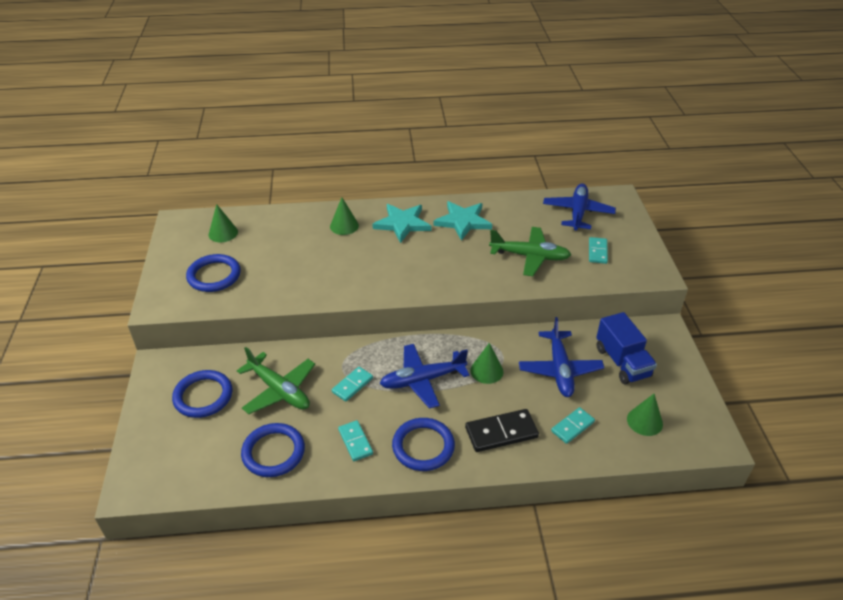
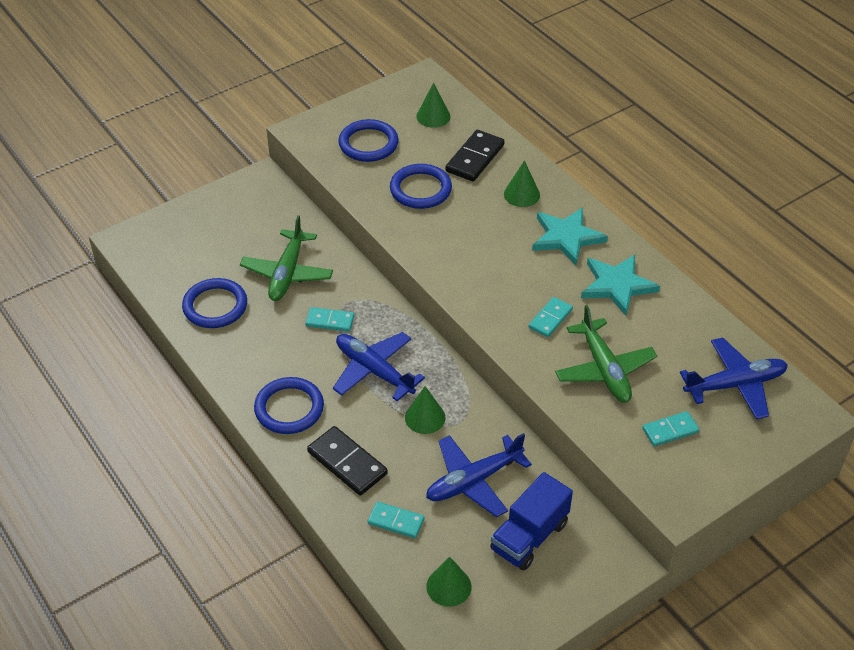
camera: 60 degrees right, 5 degrees up
(203, 396) = (246, 227): blue ring -> blue ring (420, 189)
(287, 231) = (475, 158): none -> black domino
(355, 442) = (262, 356): turquoise domino -> turquoise domino (550, 319)

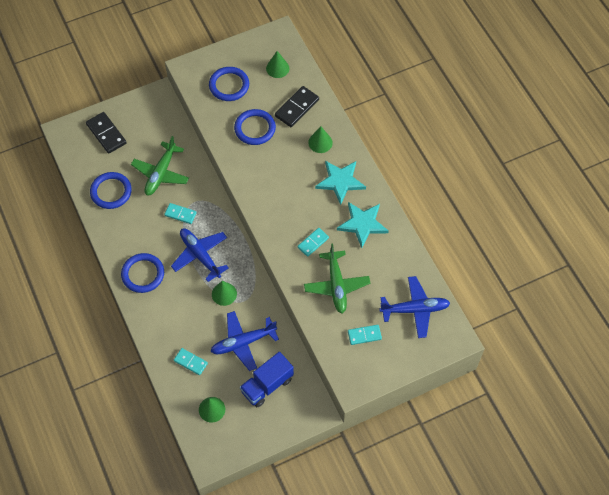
camera: 10 degrees right, 15 degrees up
(347, 463) = (170, 318): black domino -> black domino (106, 134)

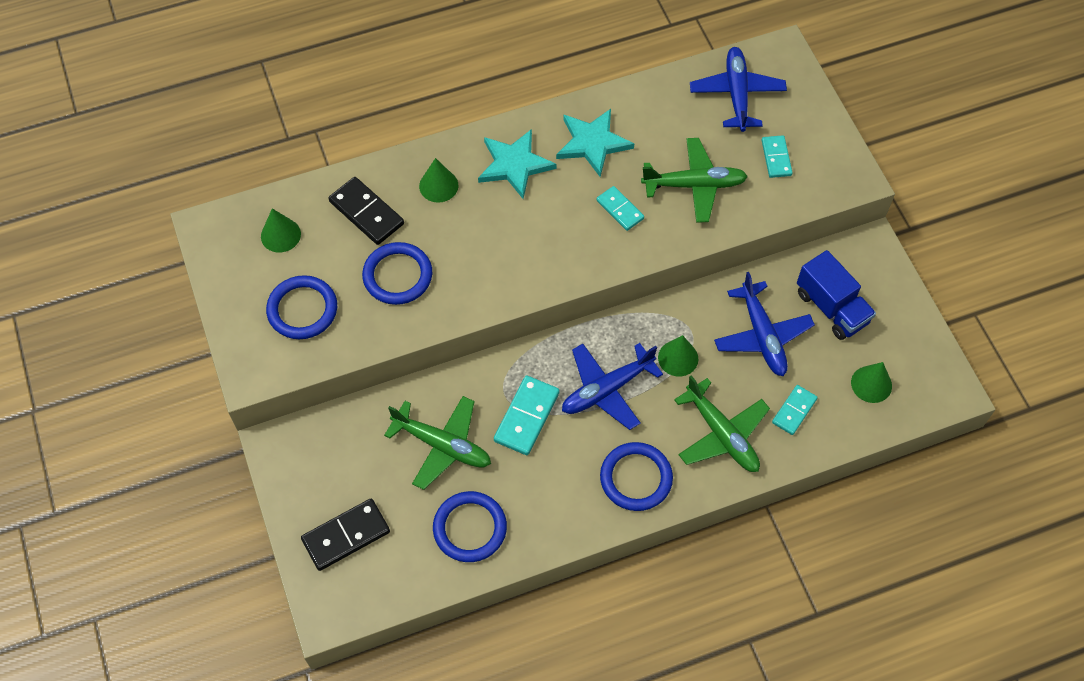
camera: 85 degrees left, 0 degrees up
(173, 320) = (722, 434): none -> green plane
(180, 214) = (527, 417): turquoise domino -> turquoise domino, size x1.56

